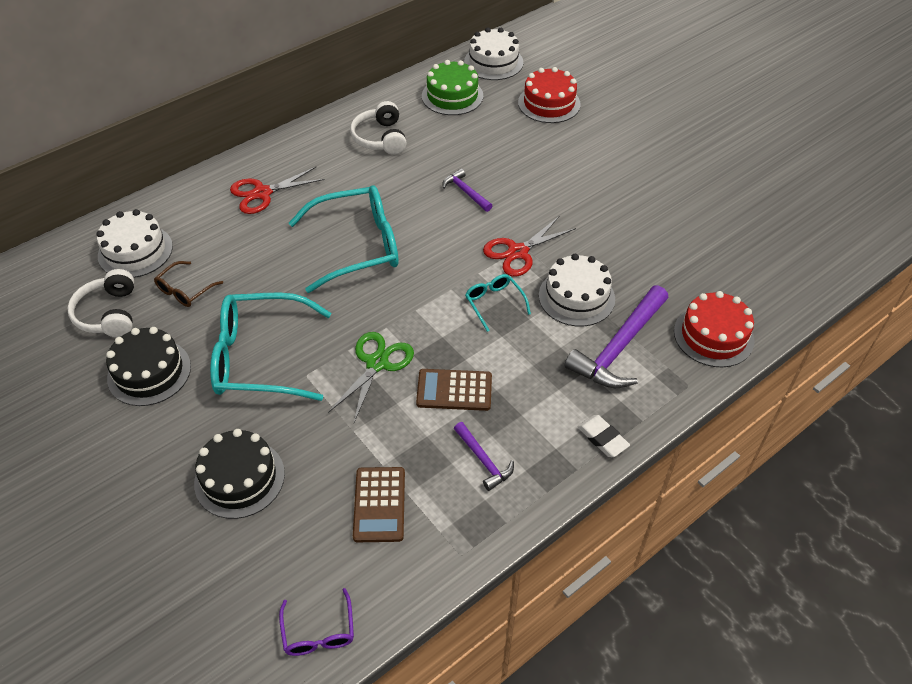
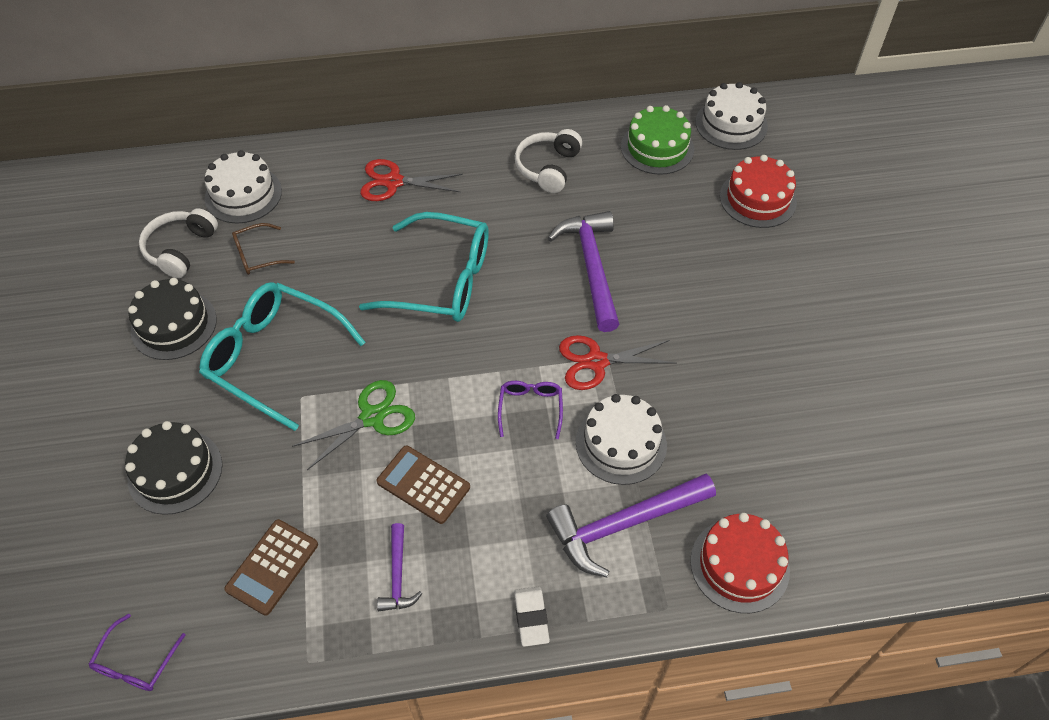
camera: 30 degrees right, 5 degrees up
(466, 192) = (591, 267): purple hammer -> purple hammer, size x1.94
(494, 303) = (530, 408): turquoise glasses -> purple glasses

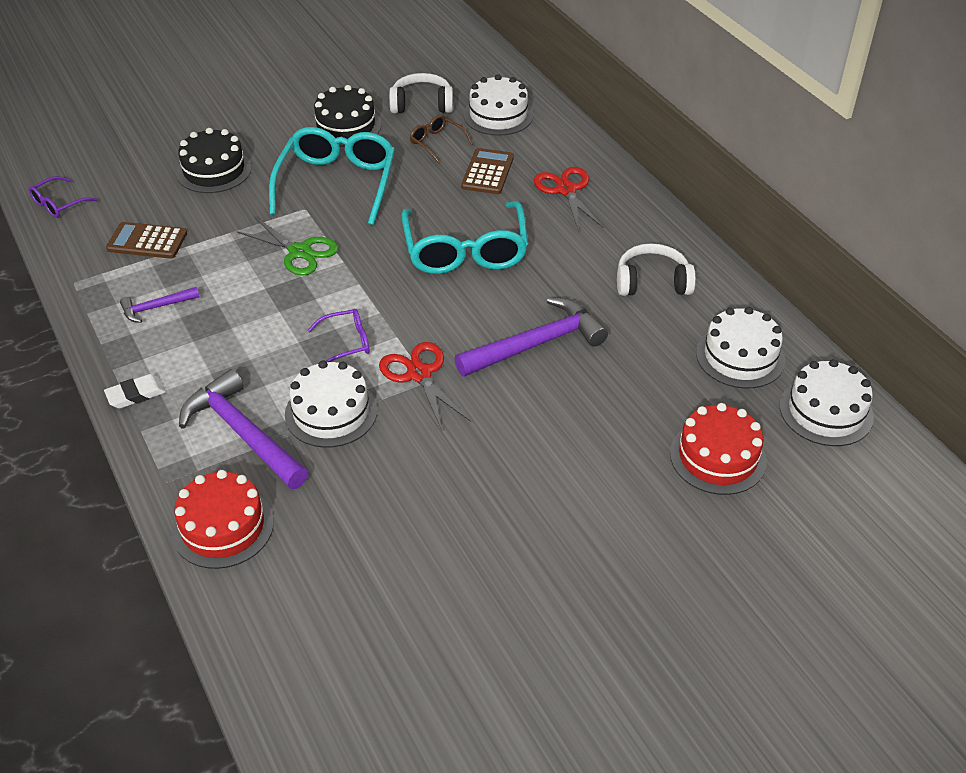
camera: 70 degrees right, 10 degrees down
(136, 663) = (58, 204): purple glasses -> purple glasses turned 45 degrees counterclockwise
(423, 484) = (244, 298): brown calculator -> brown calculator (487, 172)
(657, 148) = (740, 356): green cake -> white cake

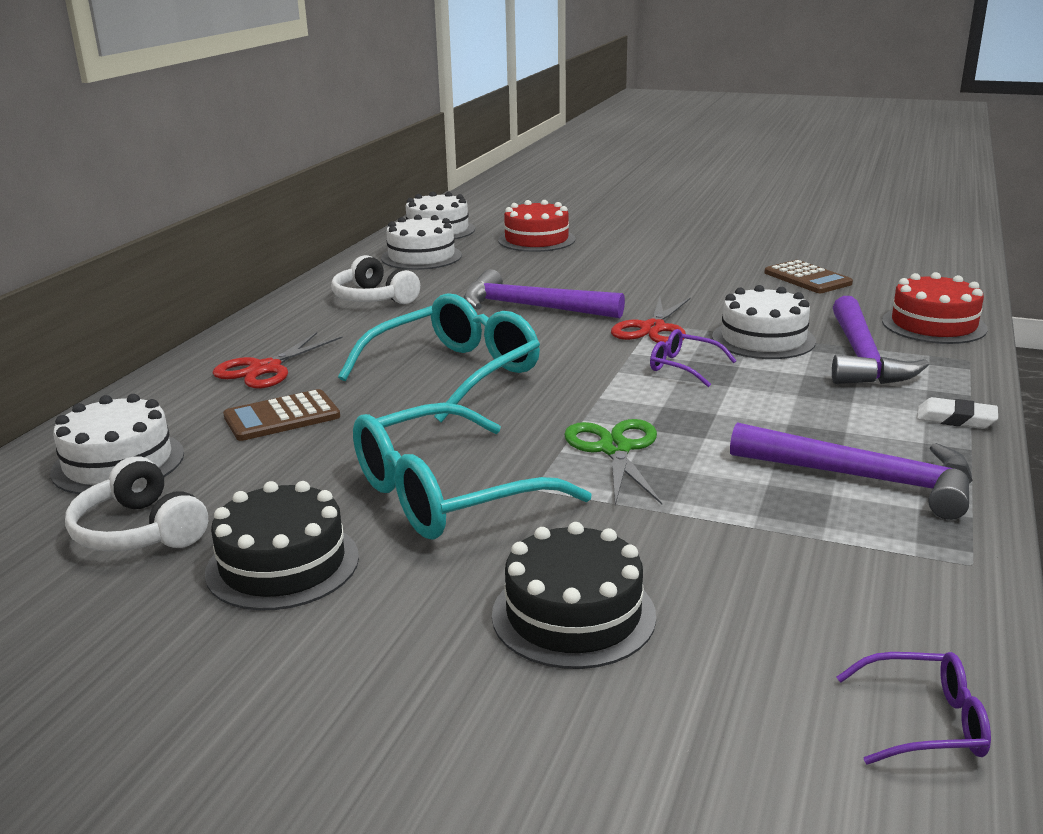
camera: 130 degrees left, 20 degrees down
(147, 241) = (804, 562): brown calculator -> brown calculator (807, 278)
(156, 307) = (864, 478): purple hammer -> purple hammer, size x1.94
(437, 143) = (248, 473): brown glasses -> none

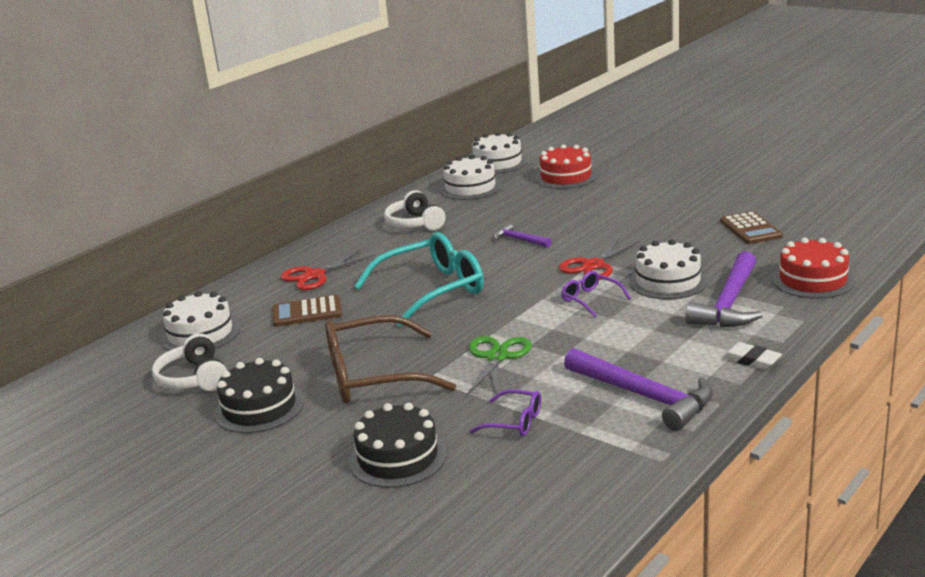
camera: 20 degrees right, 0 degrees up
(446, 494) = (373, 376): turquoise glasses -> brown glasses
(531, 307) = (519, 240): purple hammer -> purple hammer, size x0.52
(925, 722) = (545, 542): purple glasses -> purple glasses (514, 422)

